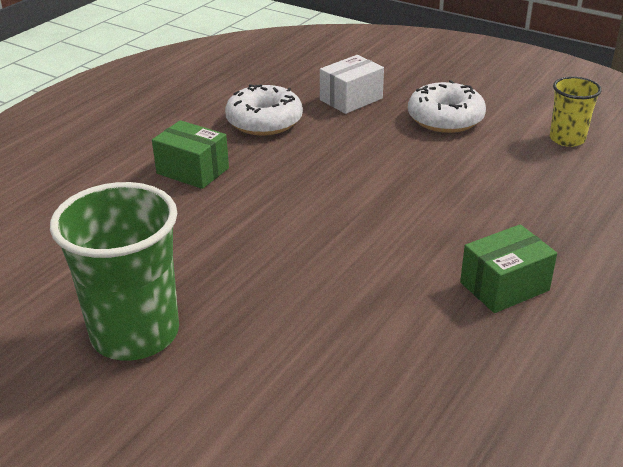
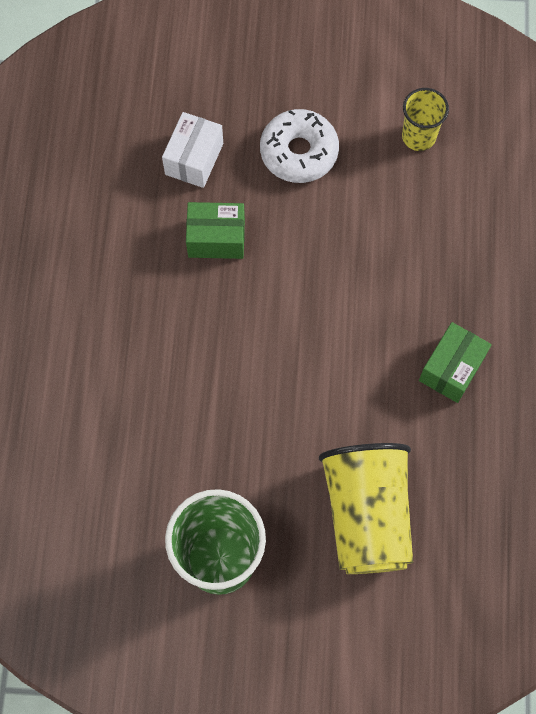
camera: 30 degrees left, 35 degrees up
(192, 171) = (122, 346): green box -> green box (216, 238)
(264, 121) = (135, 237): white donut -> none
(321, 362) = (366, 515): none -> yellow cup

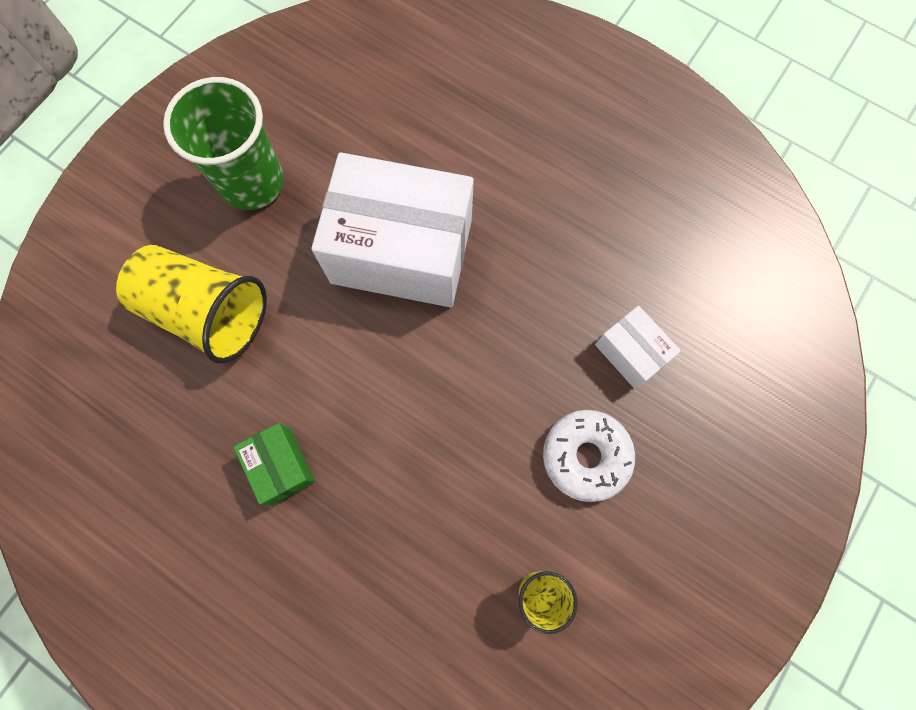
camera: 120 degrees right, 5 degrees up
(210, 382) = (401, 251): none -> white box
(216, 238) = (535, 328): green box -> none

